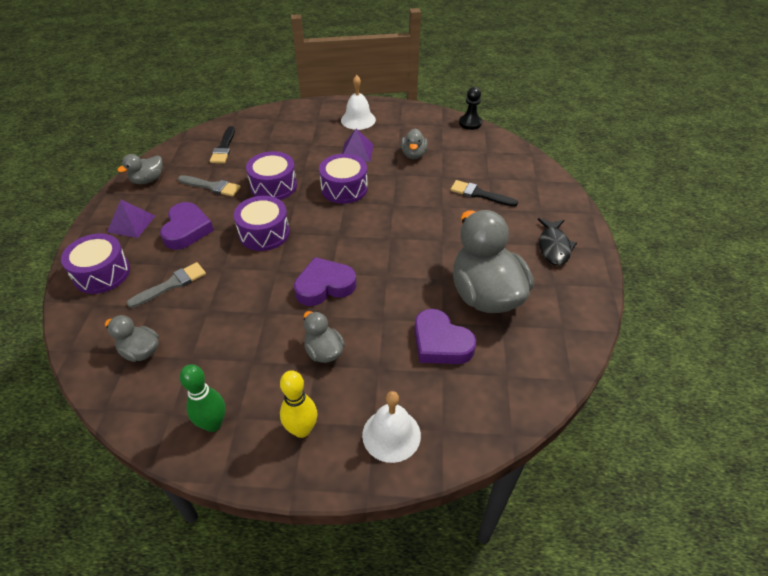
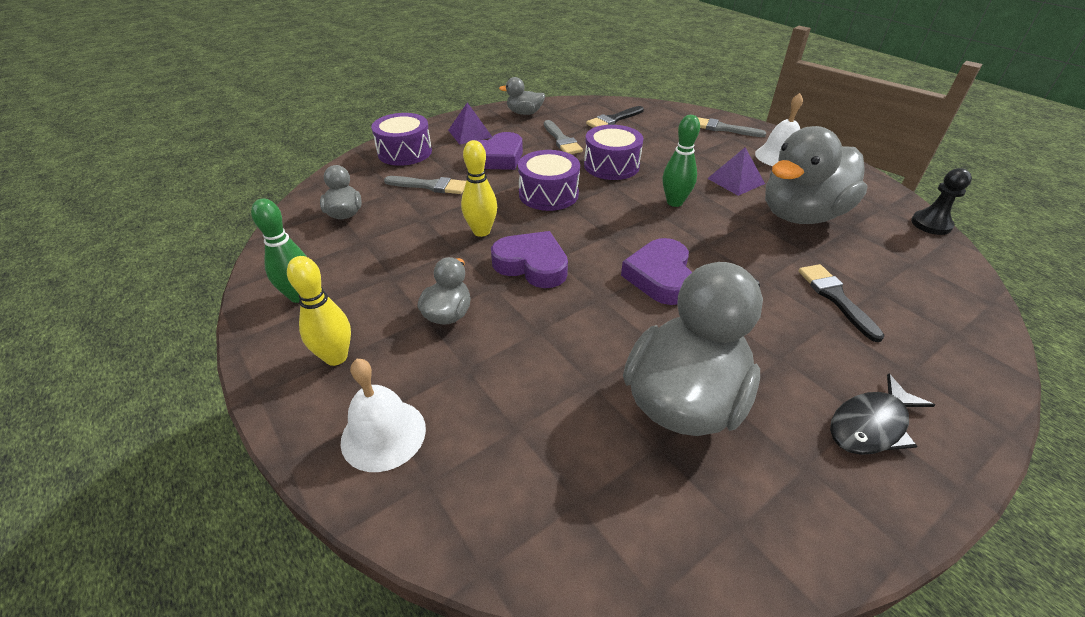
camera: 50 degrees right, 5 degrees down
(262, 289) = (481, 231): none -> yellow bowling pin
(303, 116) = (723, 128): none -> grey brush
(344, 188) = (674, 202): purple drum -> green bowling pin
(413, 154) = (801, 215): grey duck -> grey duck, size x2.10
(440, 343) = (558, 400): purple heart -> purple heart (660, 277)

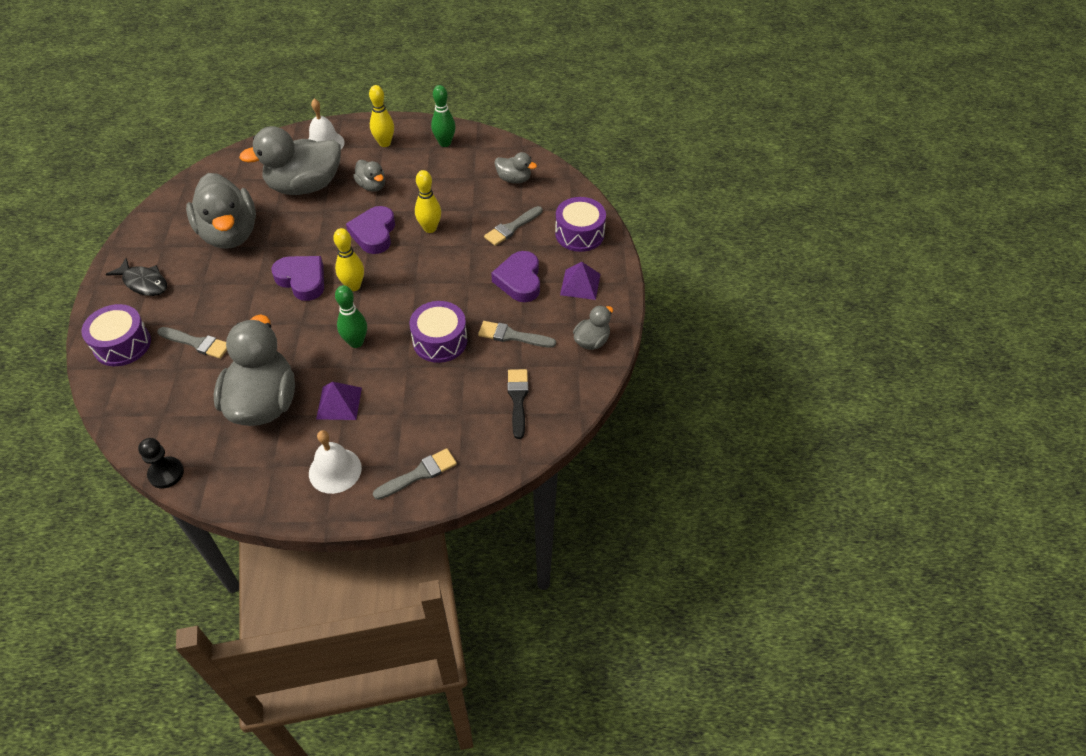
camera: 125 degrees right, 10 degrees up
(509, 385) = (305, 186): none -> grey duck
(532, 265) = (374, 234): purple heart -> purple heart turned 120 degrees clockwise
(548, 194) = (439, 281): purple drum -> purple drum (122, 344)
(619, 238) = (353, 286): none -> yellow bowling pin
(835, 298) = (197, 343): black brush -> grey brush
(871, 425) = (144, 282): black fish -> black fish turned 120 degrees clockwise

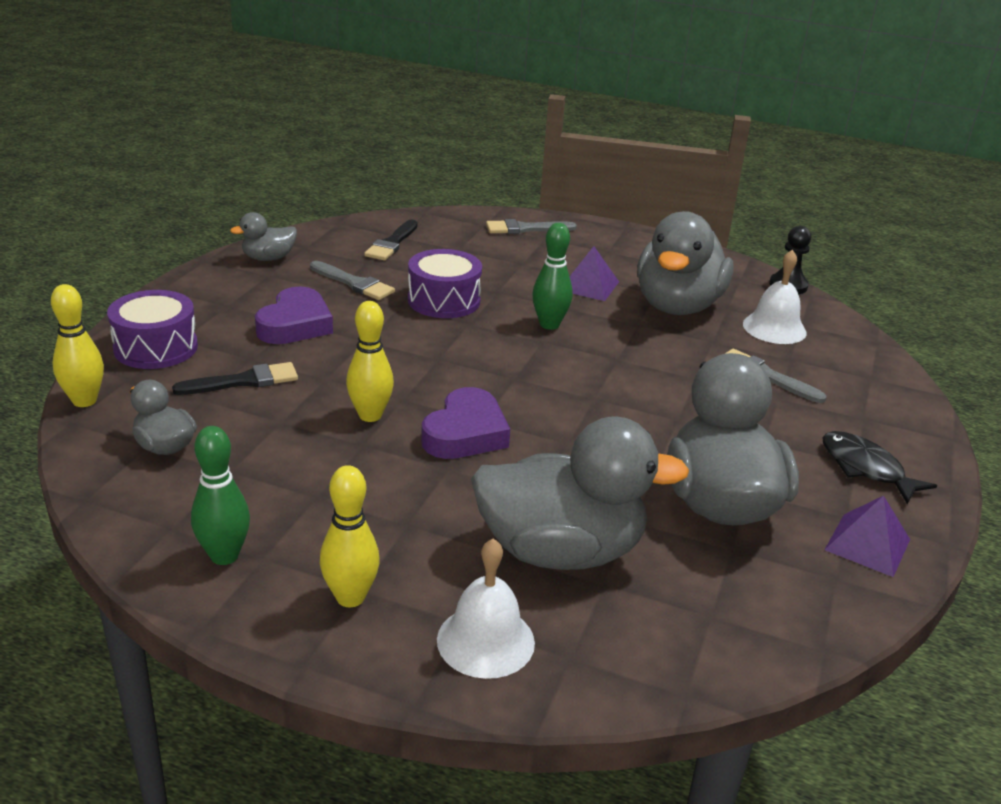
camera: 160 degrees left, 20 degrees down
(122, 344) = (875, 400): purple drum -> none
(302, 280) = (604, 404): purple heart -> none
(335, 470) = (608, 248): white bell -> white bell (774, 328)
(353, 286) = (528, 378): yellow bowling pin -> yellow bowling pin (84, 401)
(372, 186) = (428, 511): grey duck -> none
(512, 228) = (244, 381): grey brush -> black brush
(580, 284) = (222, 301): purple pyramid -> purple pyramid (867, 544)

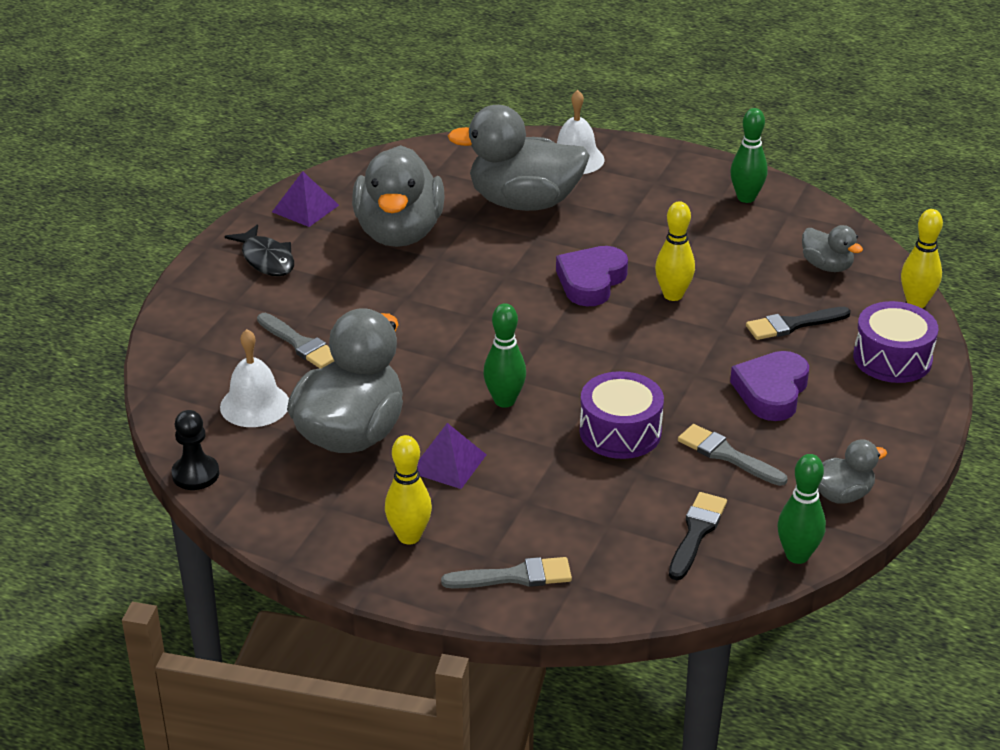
camera: 175 degrees left, 5 degrees up
(321, 231) = (797, 555): none -> green bowling pin
(350, 597) = (659, 178): yellow bowling pin -> yellow bowling pin (409, 536)

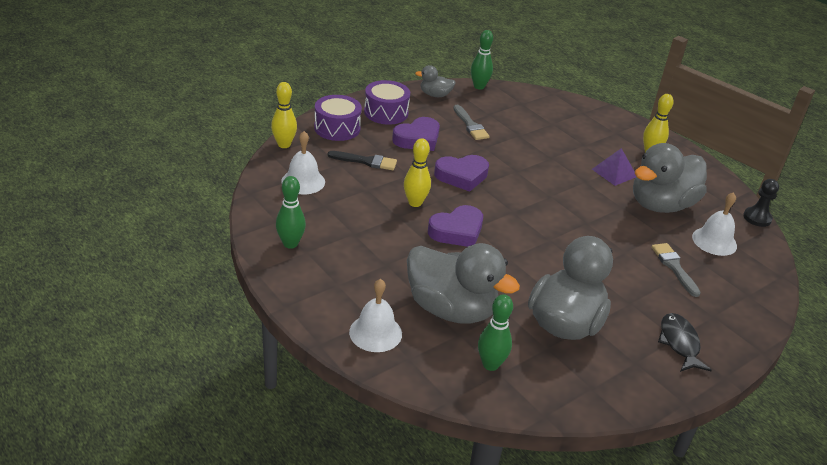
camera: 155 degrees left, 0 degrees up
(305, 208) = (631, 381): purple pyramid -> none
(504, 401) = (564, 188): green bowling pin -> green bowling pin (490, 364)
(514, 576) = (608, 123): grey brush -> none
(620, 432) = (513, 152): purple drum -> purple drum (386, 112)
(654, 358) = (462, 176): none -> purple heart
(696, 533) = (514, 107): black brush -> none
(827, 266) = (303, 181): grey duck -> white bell

